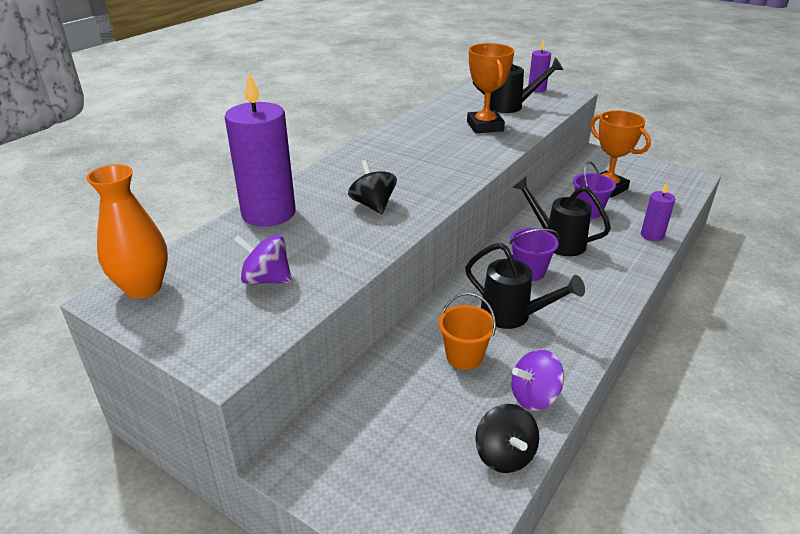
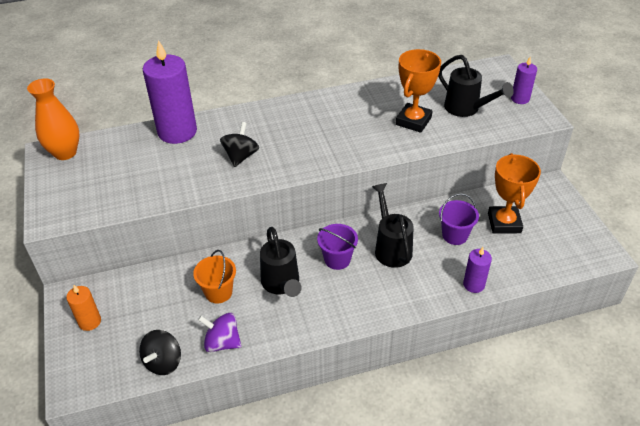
camera: 40 degrees right, 10 degrees up
(266, 279) = (121, 180): purple spinning top -> none
(360, 474) = (90, 322): none -> orange candle

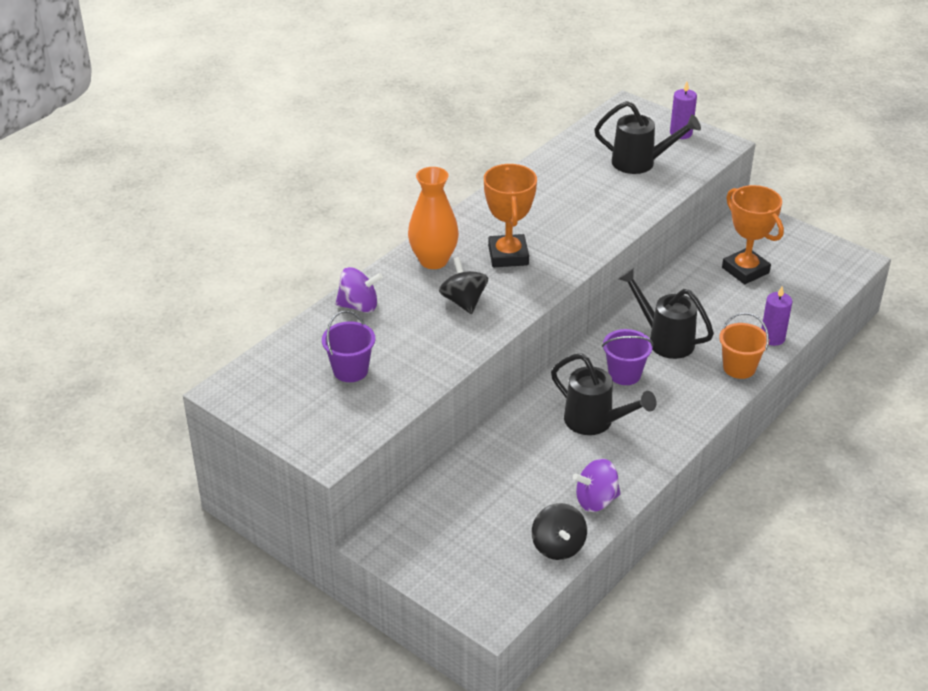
camera: 35 degrees left, 5 degrees down
(65, 153) = (252, 382): orange vase -> orange vase (433, 260)
(90, 322) = (435, 553): orange candle -> none
(177, 132) = (359, 306): purple candle -> purple spinning top
(218, 292) = (539, 460): orange bucket -> orange bucket (739, 368)
(413, 121) = (602, 195): orange trophy -> orange trophy (508, 255)
(455, 235) = (712, 301): purple bucket -> purple bucket (350, 370)

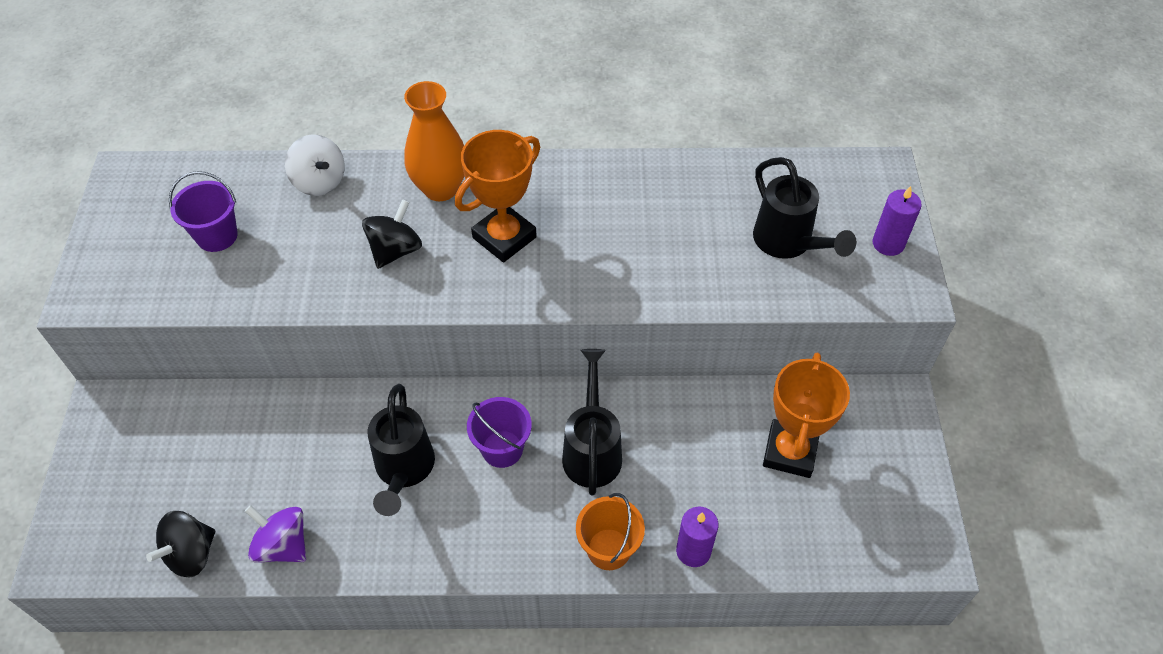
camera: 50 degrees right, 15 degrees up
(359, 306) = (319, 181): purple spinning top -> white spinning top

